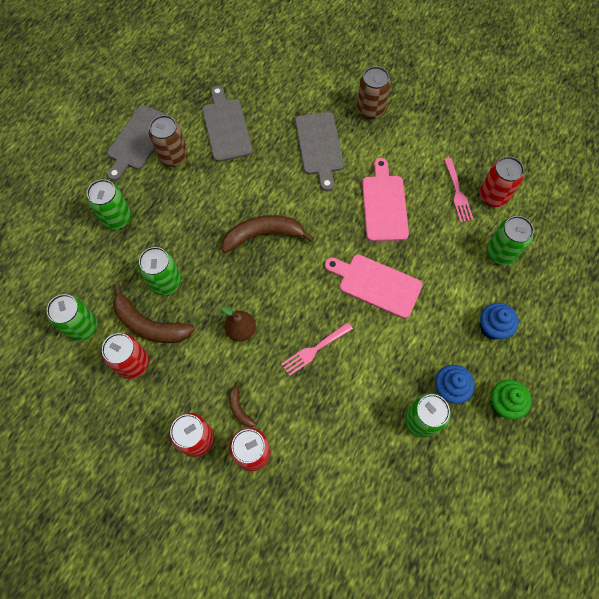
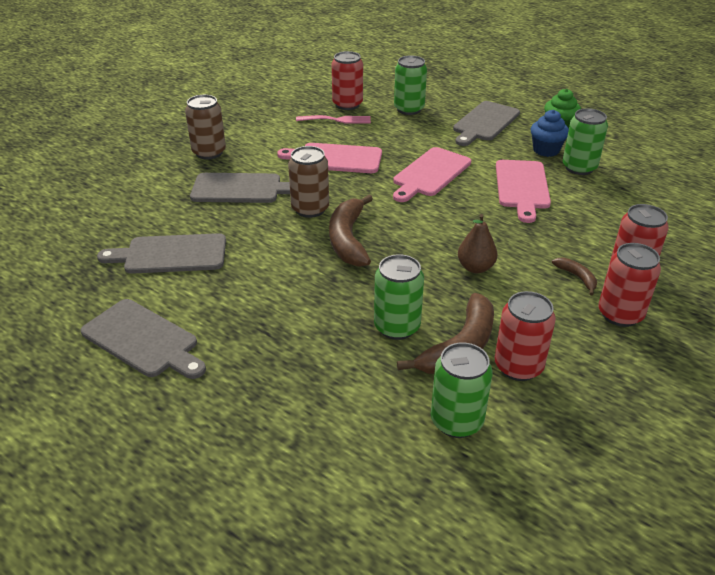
camera: 80 degrees left, 30 degrees down
(117, 218) = (275, 372): green can -> none
(173, 156) = (193, 306): brown can -> brown can (310, 209)
(239, 408) = (577, 277): brown banana -> brown banana turned 105 degrees counterclockwise
(314, 350) = (503, 219): pink fork -> none
(371, 365) = (522, 187): none -> pink cutting board
(492, 327) = (485, 123): blue cupcake -> grey cutting board

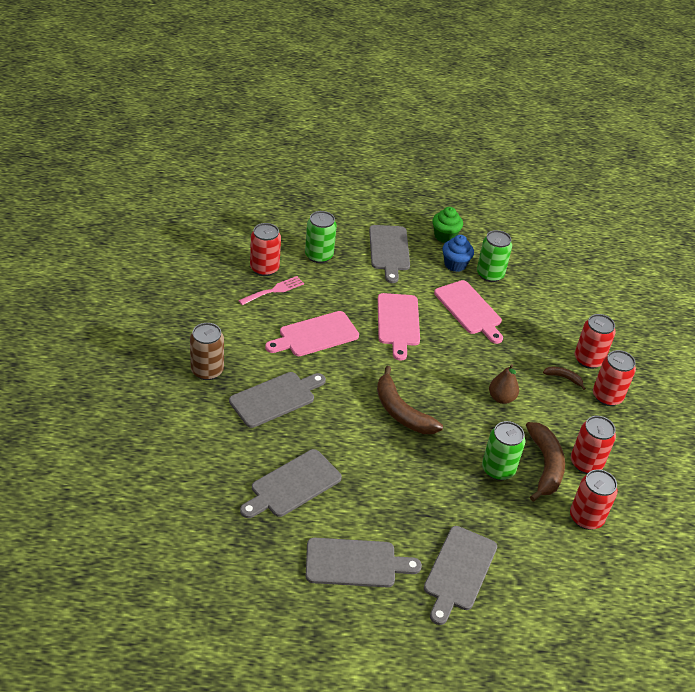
camera: 40 degrees left, 5 degrees up
(237, 399) = (459, 571): none -> grey cutting board
(310, 209) = (347, 395): brown can -> none
(456, 421) = (586, 518): green can -> red can

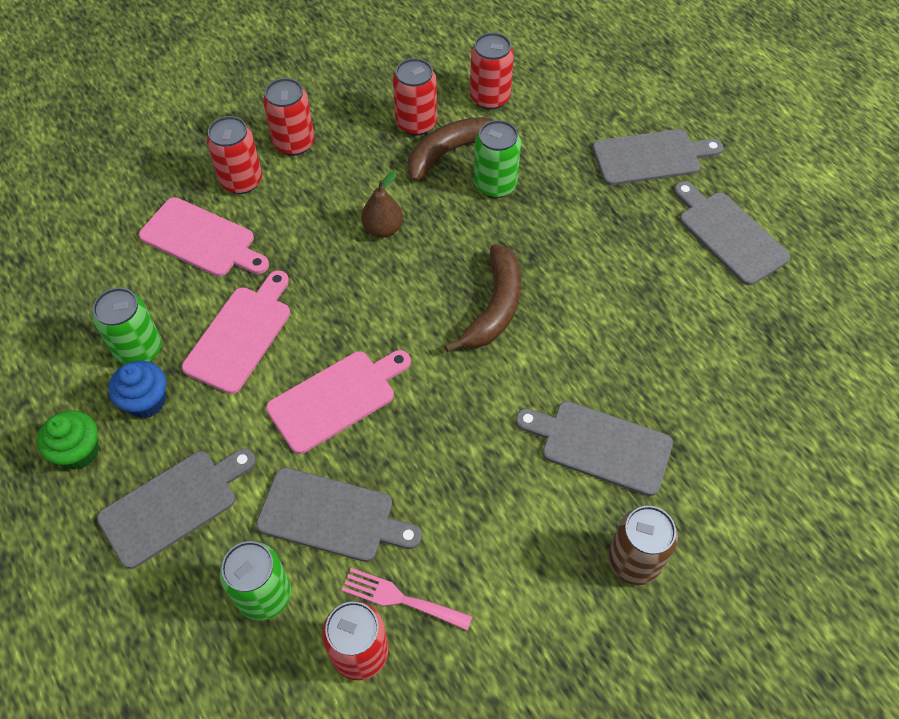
camera: 120 degrees left, 15 degrees up
(292, 485) = (700, 342): grey cutting board -> grey cutting board (332, 516)
(315, 335) = (447, 478): pink cutting board -> pink cutting board (202, 239)
(563, 378) = (295, 190): brown banana -> none

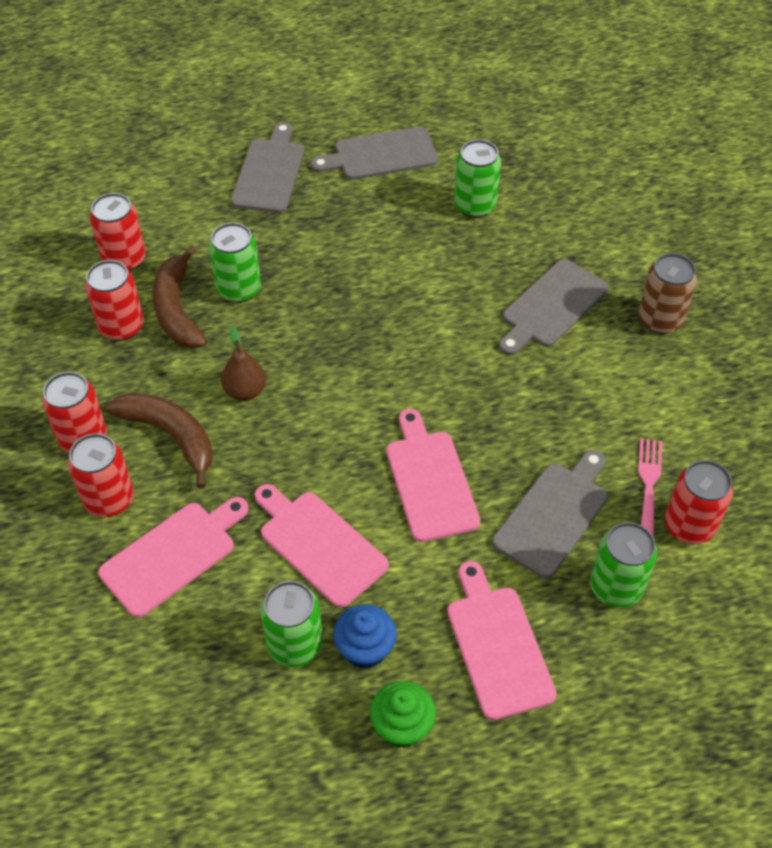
camera: 70 degrees left, 5 degrees down
(174, 505) = (497, 645): grey cutting board -> pink cutting board
(400, 599) = (648, 484): pink fork -> pink fork turned 150 degrees clockwise
(494, 307) = (381, 332): brown banana -> brown banana (170, 436)
(706, 336) = (475, 206): none -> green can

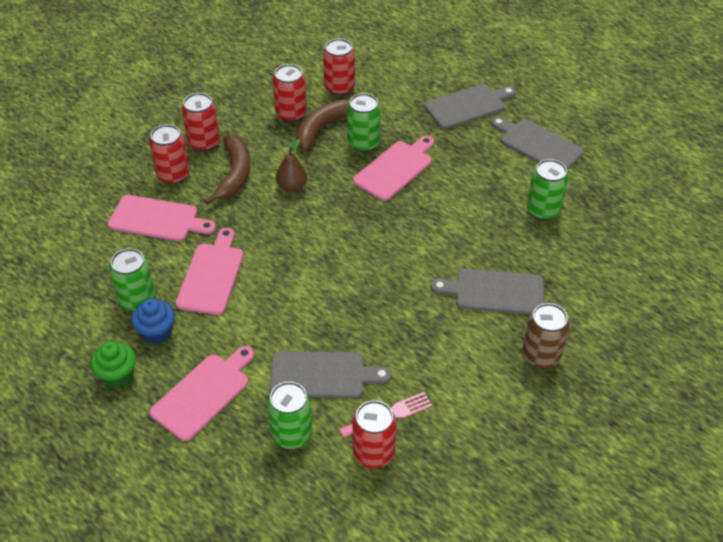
camera: 55 degrees right, 5 degrees down
(430, 480) = (298, 301): pink cutting board -> pink cutting board (395, 169)

